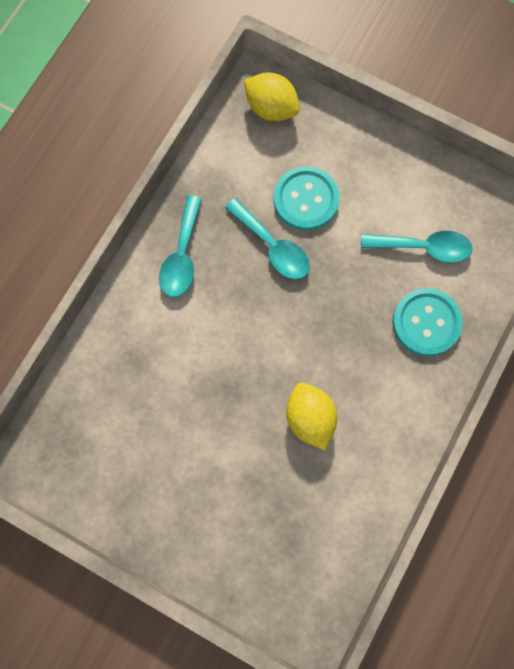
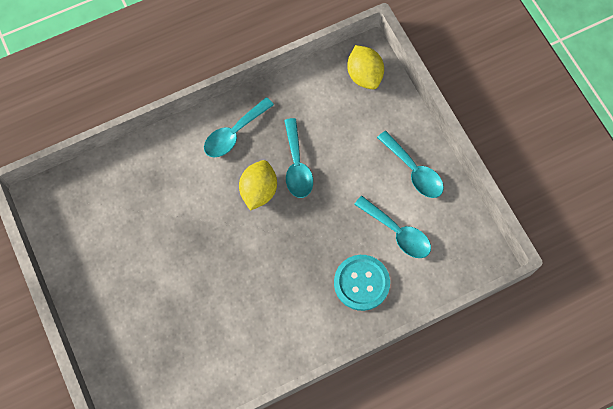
camera: 35 degrees right, 5 degrees down
(306, 199) = (342, 149): turquoise button -> none
(310, 418) = (236, 292): yellow lemon -> yellow lemon (259, 191)
(393, 175) = (414, 171): none -> turquoise spoon

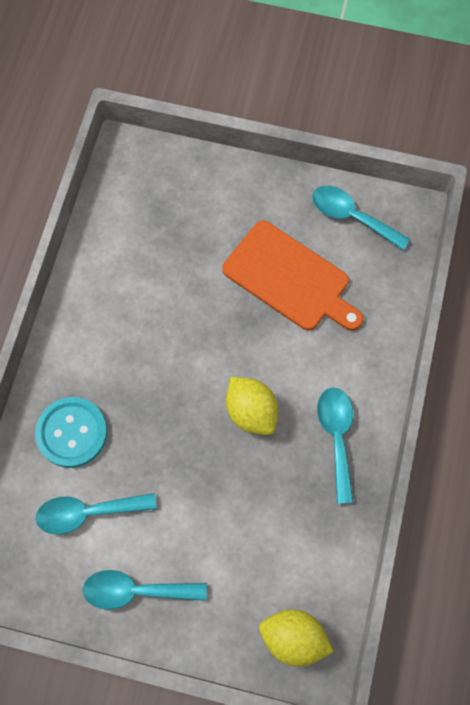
camera: 130 degrees right, 0 degrees up
(150, 236) = (290, 278): none -> orange cutting board
(297, 166) = (246, 471): turquoise spoon -> turquoise spoon (351, 216)

